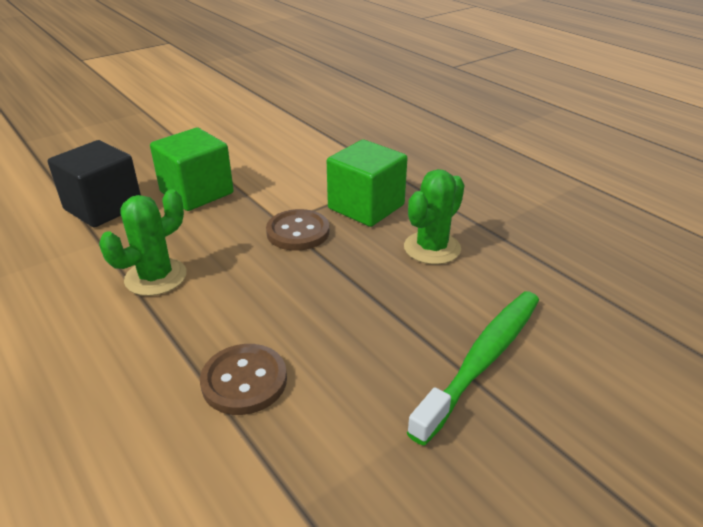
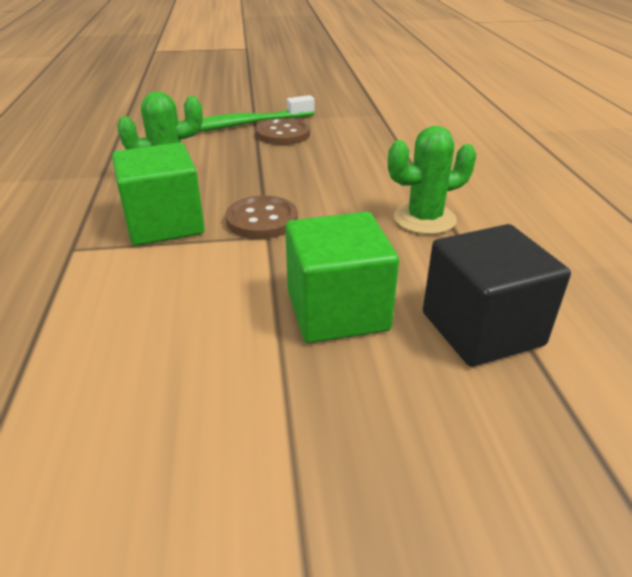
camera: 150 degrees left, 0 degrees up
(244, 381) = (382, 149): brown button -> brown button (283, 134)

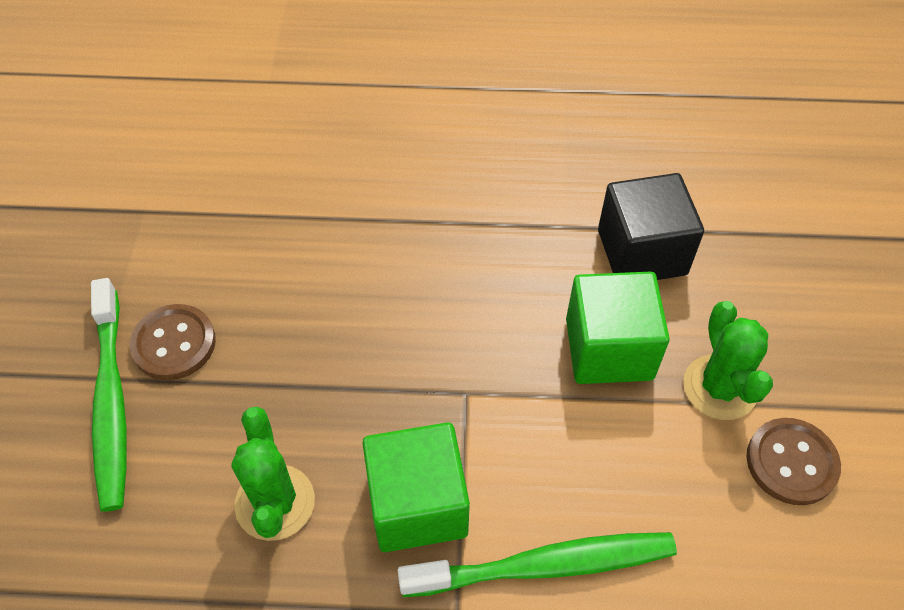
camera: 80 degrees left, 20 degrees up
(101, 287) = (545, 565): none -> green toothbrush
(262, 220) = (430, 395): brown button -> brown button (791, 462)
(424, 219) = (460, 242): green cactus -> green cactus (720, 387)

